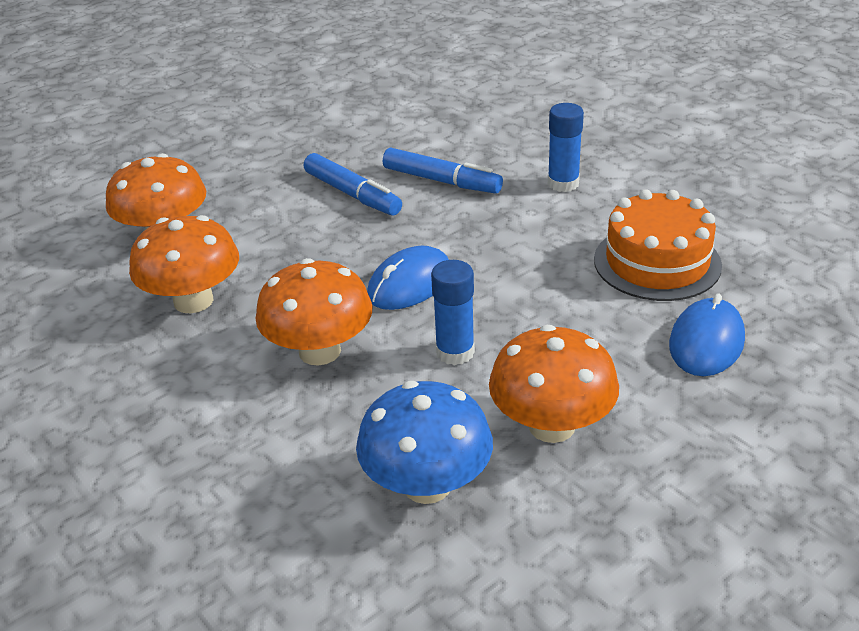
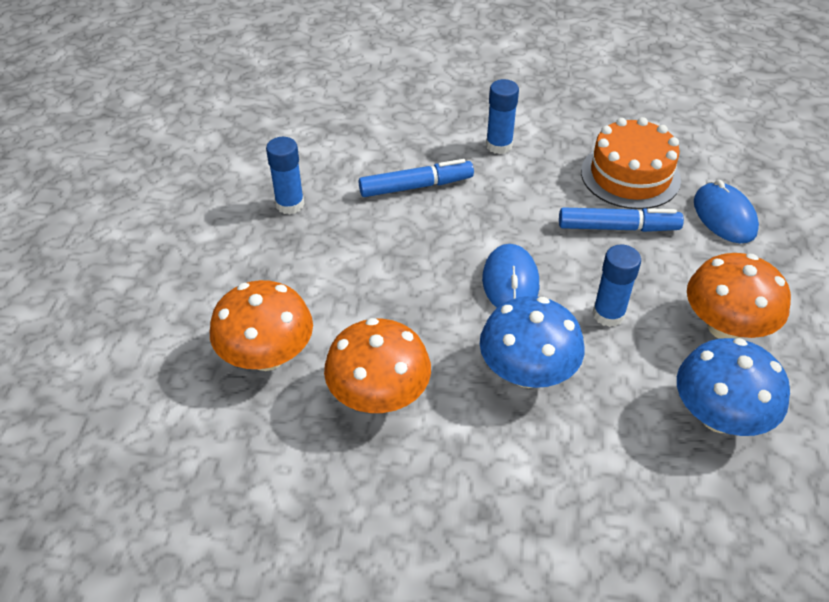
camera: 45 degrees left, 10 degrees up
(319, 351) = (527, 372): orange mushroom -> blue mushroom
(327, 150) = (290, 204): none -> blue glue stick
(352, 194) = (367, 233): blue marker -> blue marker (618, 228)

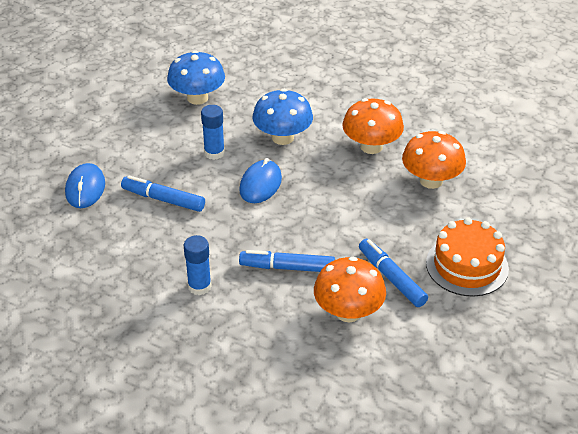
camera: 160 degrees left, 5 degrees down
(290, 204) = (391, 278): blue glue stick -> blue marker
(630, 175) = (120, 233): orange cake -> orange cake (467, 265)
(725, 327) = (153, 131): orange mushroom -> orange mushroom (348, 312)

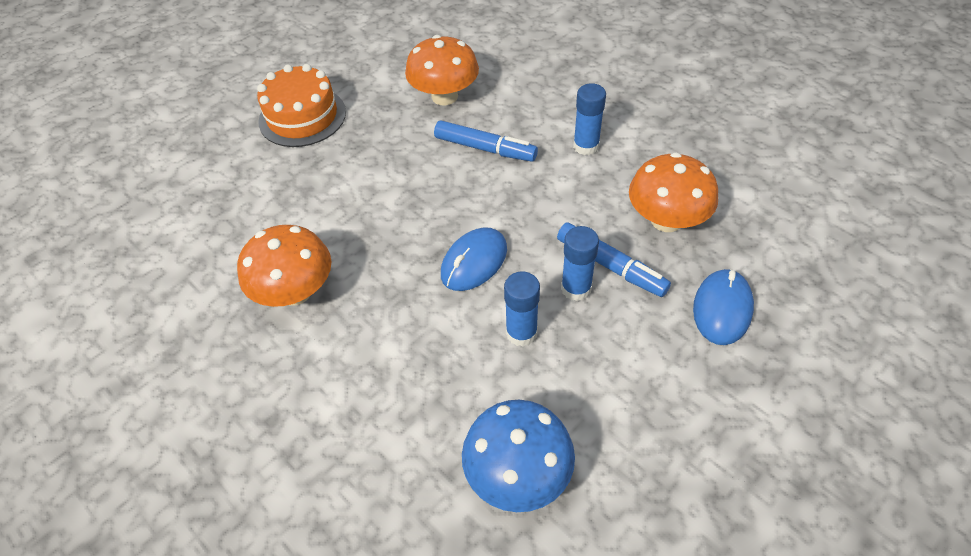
camera: 160 degrees left, 10 degrees up
(185, 182) = (576, 288): none -> blue glue stick
(282, 137) = (410, 339): blue mushroom -> none
(391, 278) = (384, 119): blue marker -> none
(431, 180) = (260, 220): orange mushroom -> orange mushroom (666, 220)

